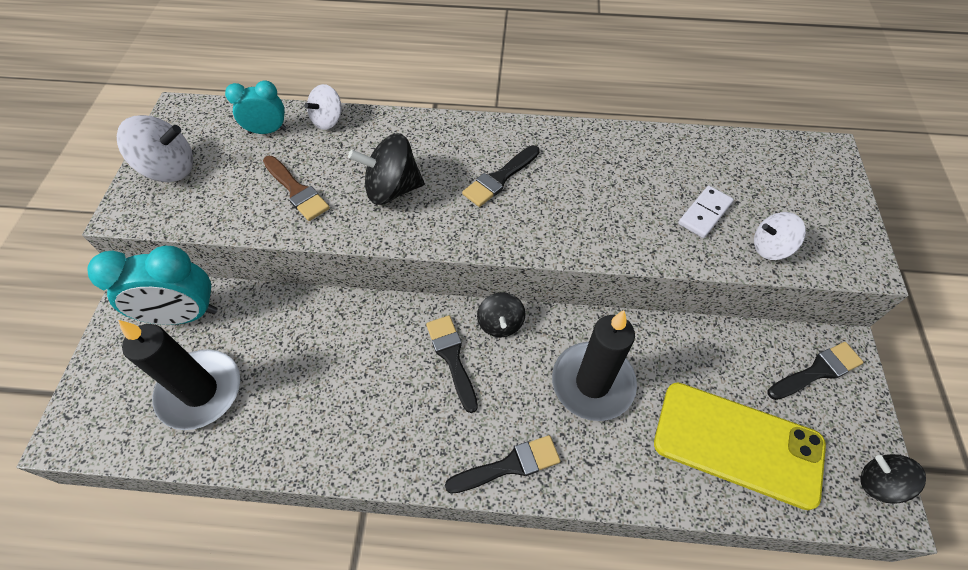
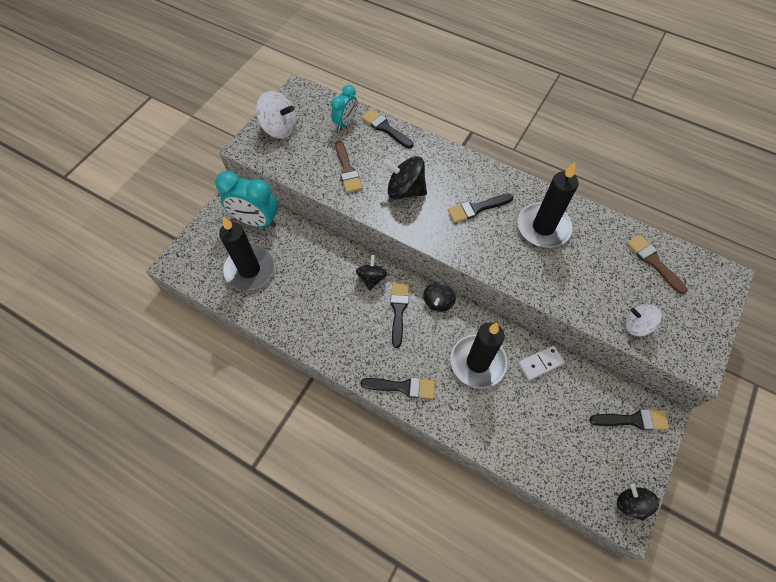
camera: 25 degrees right, 5 degrees up
(267, 131) = (345, 123): turquoise clock -> turquoise clock turned 105 degrees clockwise
(328, 120) = (385, 128): white spinning top -> black brush
(393, 329) = (371, 278): none -> black spinning top
(594, 171) = (543, 227): none -> black candle
(704, 213) = (604, 285): white domino -> white domino (540, 363)
(738, 443) = (551, 438): yellow phone -> none
(743, 164) = (653, 262): none -> brown brush

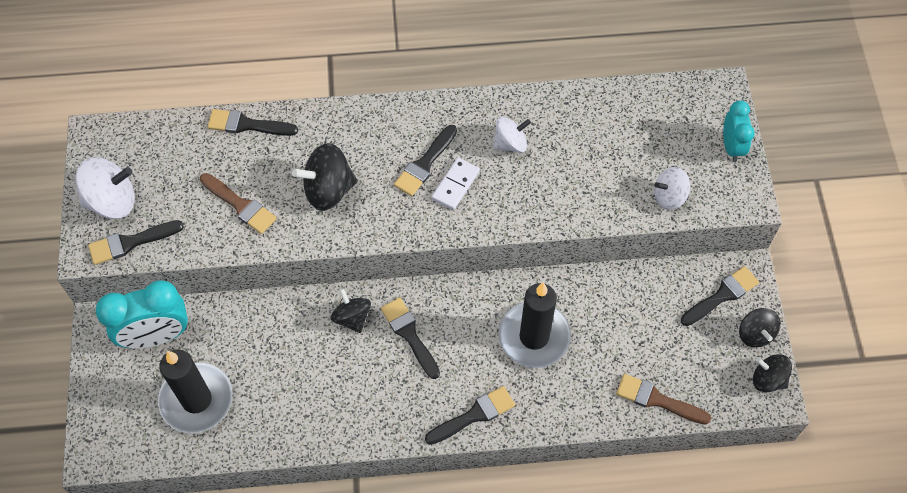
camera: 35 degrees left, 0 degrees up
(272, 156) = (131, 242): none -> black brush
(345, 123) = (192, 146): turquoise clock -> turquoise clock (731, 147)
(438, 302) = (446, 297): black spinning top -> black spinning top (755, 334)
(540, 363) = (598, 295): white domino -> white domino (455, 185)
(543, 227) = (510, 143): black candle -> white spinning top
(653, 262) = (645, 116): brown brush -> brown brush (657, 400)

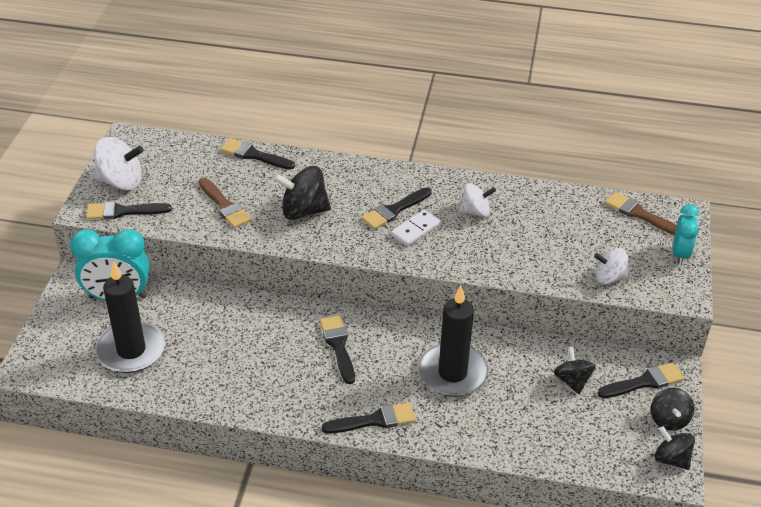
camera: 15 degrees right, 20 degrees down
(352, 317) = (292, 322): black spinning top -> black spinning top (572, 381)
(657, 400) = (555, 449): brown brush -> brown brush (639, 214)

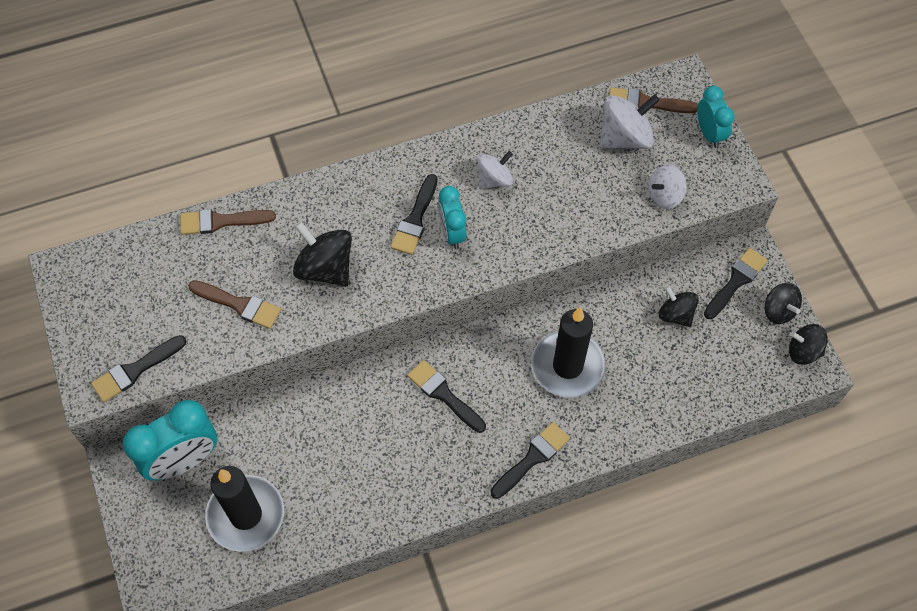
camera: 30 degrees left, 20 degrees up
(121, 182) = (102, 332): white spinning top -> white spinning top (625, 137)
(254, 155) = (221, 221): black brush -> brown brush
(303, 211) = (325, 268): black spinning top -> black spinning top turned 75 degrees clockwise
(415, 230) = (452, 233): white domino -> turquoise clock

